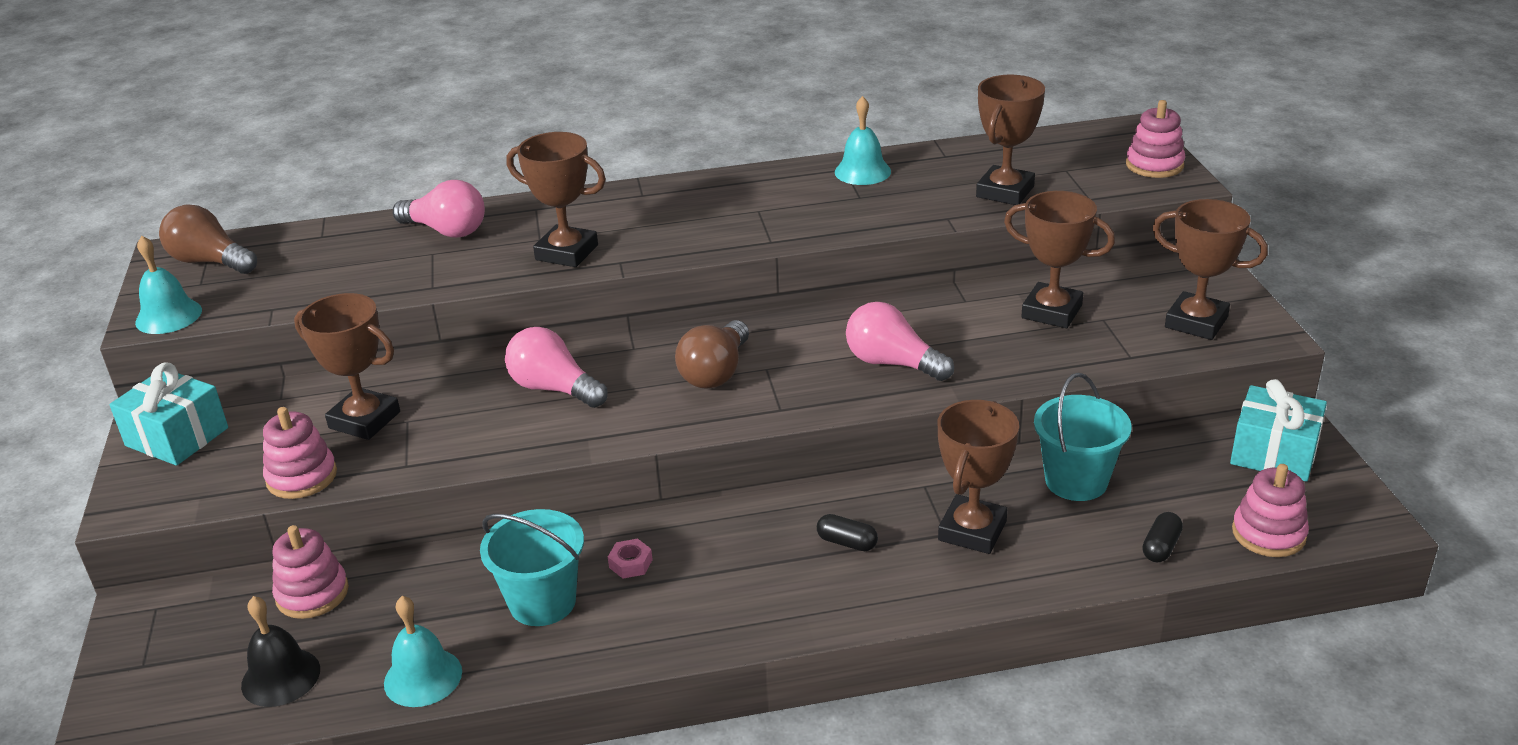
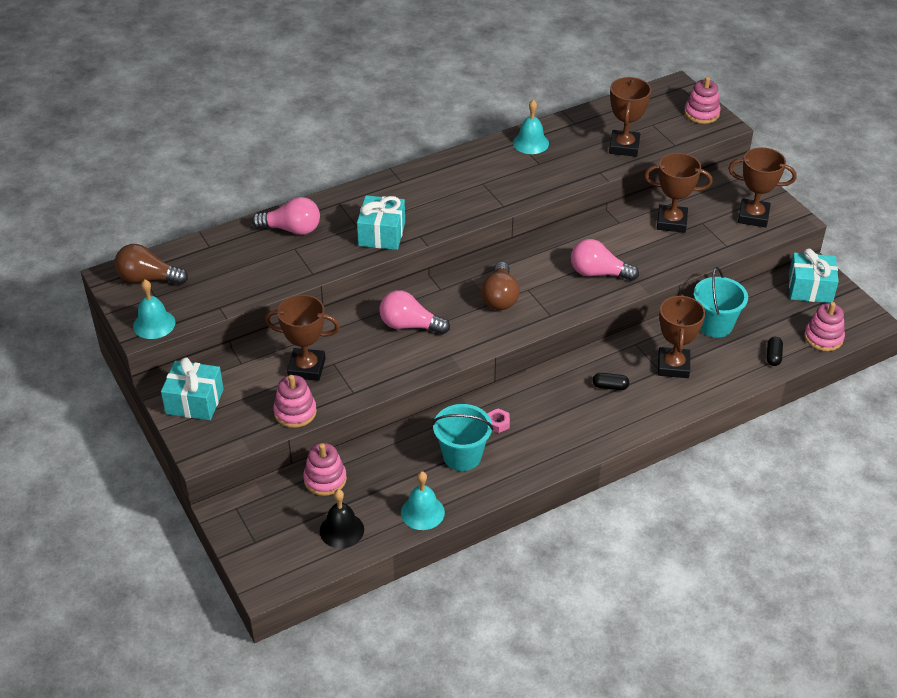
camera: 20 degrees left, 10 degrees up
(567, 252) = (382, 234): brown trophy -> turquoise gift

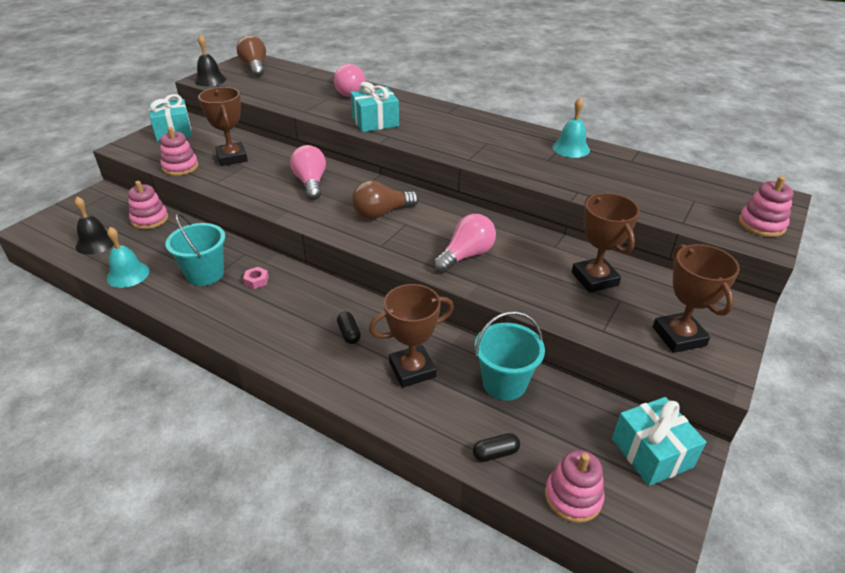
camera: 60 degrees right, 5 degrees down
(154, 324) = (210, 80): turquoise bell -> black bell
(598, 273) = (466, 255): pink light bulb -> pink light bulb turned 60 degrees clockwise
(624, 147) = (634, 194): brown trophy -> none

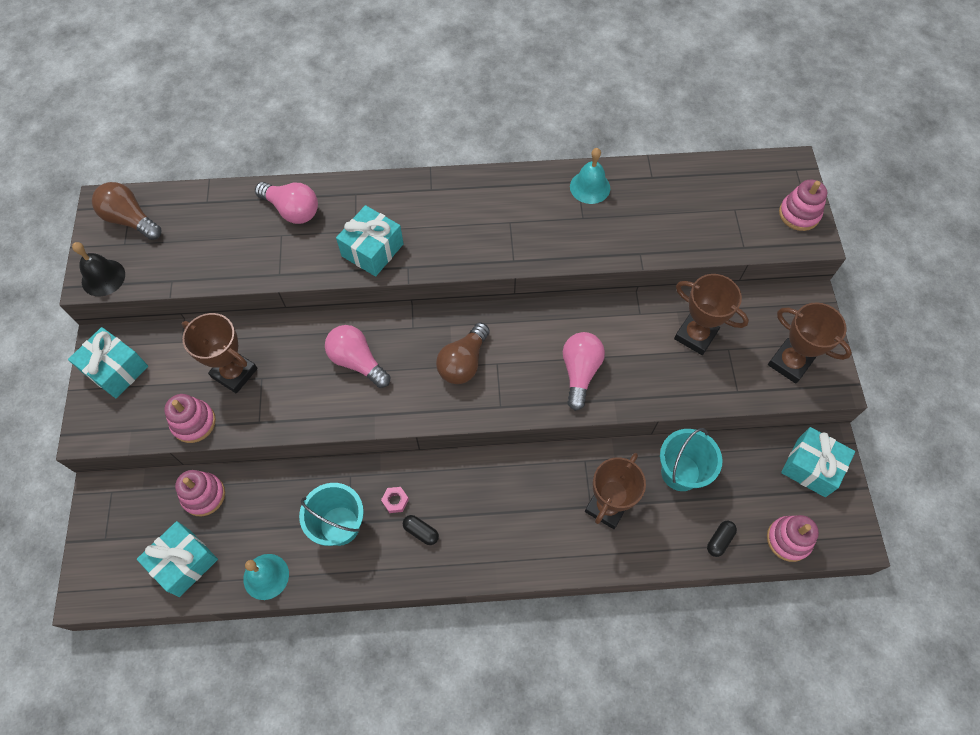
camera: 35 degrees left, 25 degrees up
(96, 243) = (184, 562): black bell -> turquoise gift
(349, 333) = (528, 504): black capsule -> black capsule (421, 532)

